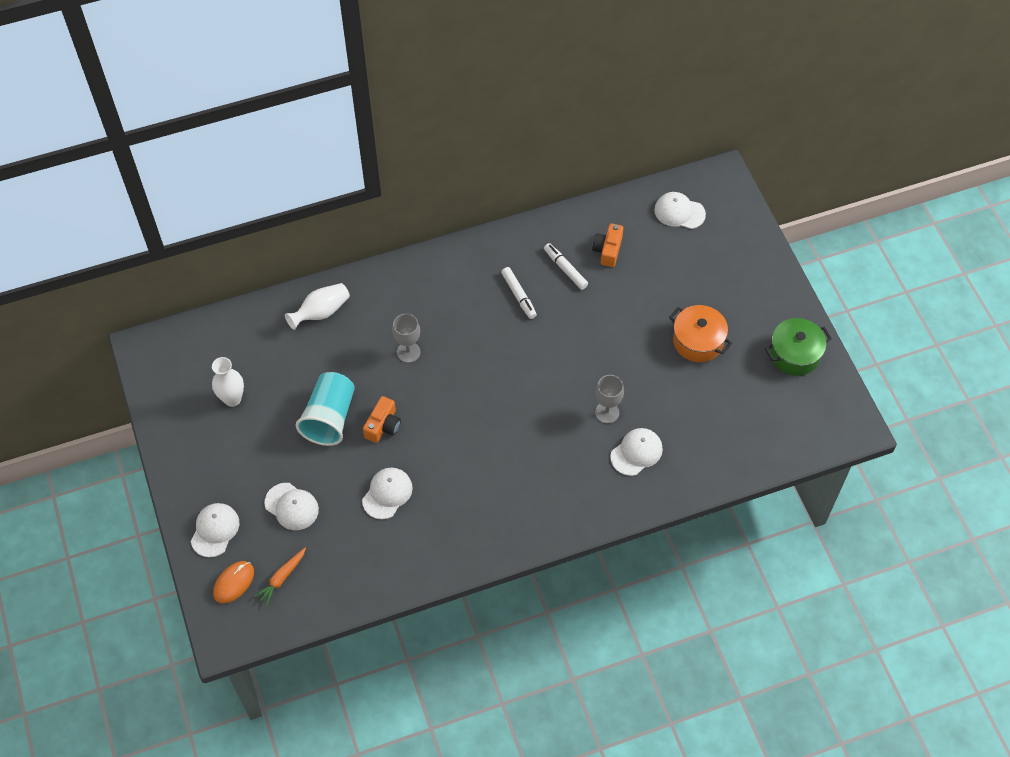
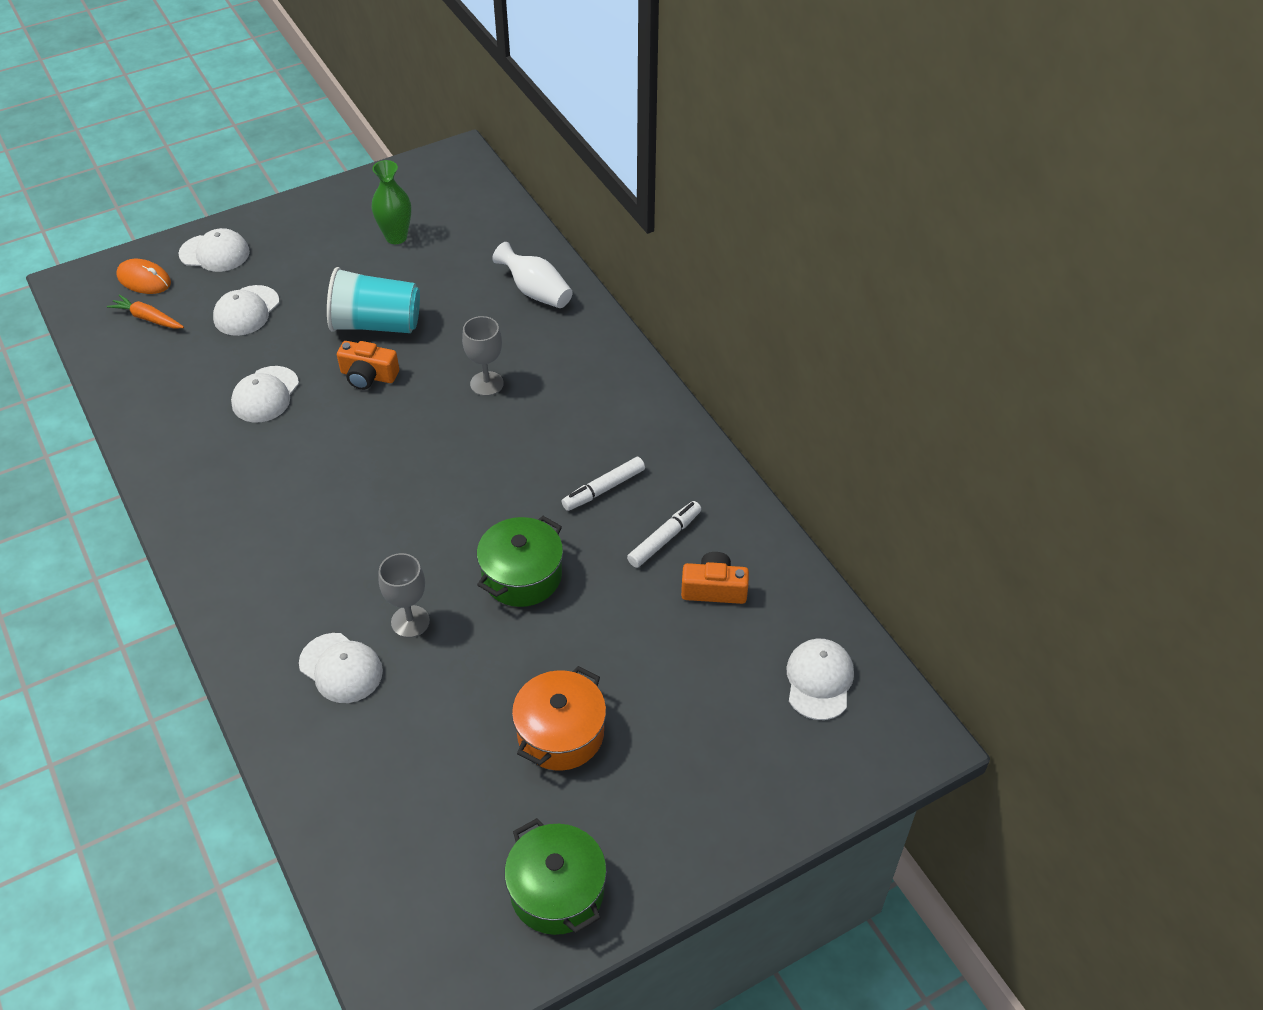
camera: 80 degrees right, 10 degrees down
(232, 399) = (396, 237): white vase -> green vase
(387, 493) = (265, 395): white cap -> white cap turned 90 degrees clockwise
(581, 348) = (522, 575): none -> green pot

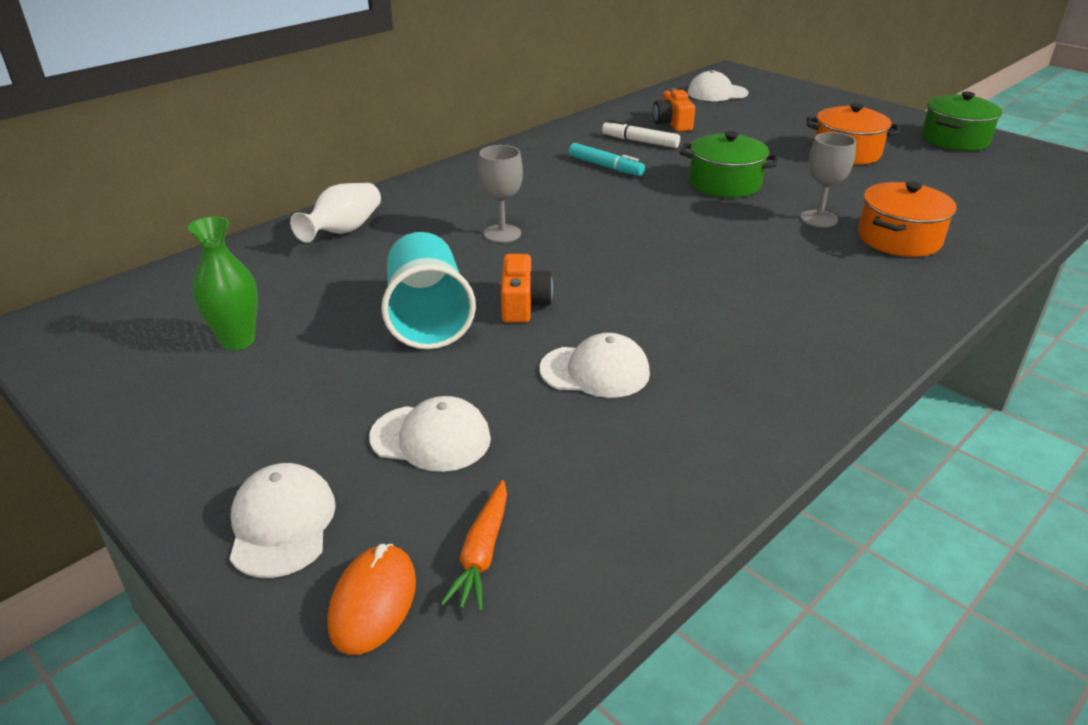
camera: 105 degrees left, 15 degrees down
(341, 668) = (899, 239): white cap -> orange pot
(603, 489) = (605, 166): white marker -> turquoise marker

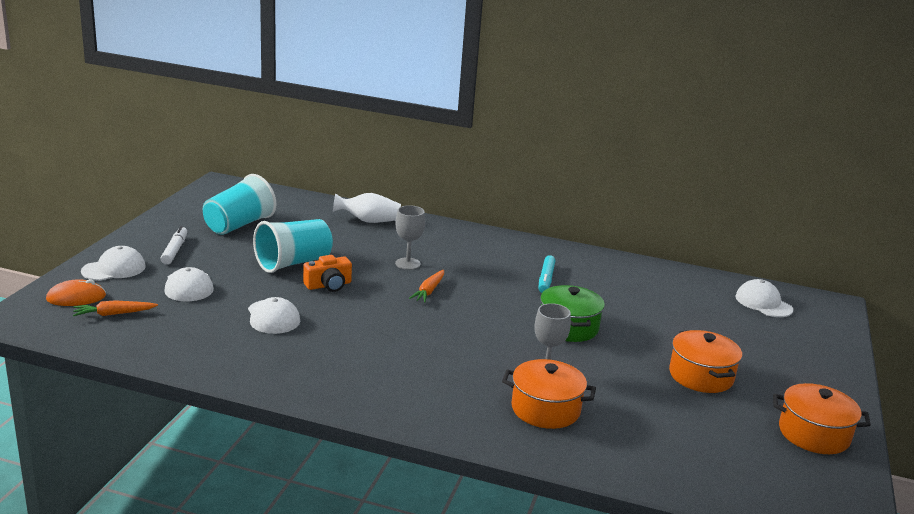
camera: 60 degrees right, 10 degrees down
(238, 341) = (239, 225): green vase -> turquoise cup
(589, 237) = (429, 291): none -> orange carrot
(640, 141) = (608, 285): white marker -> white marker (174, 250)
(672, 123) = (663, 292): orange camera -> none
(954, 140) = (813, 434): green pot -> orange pot

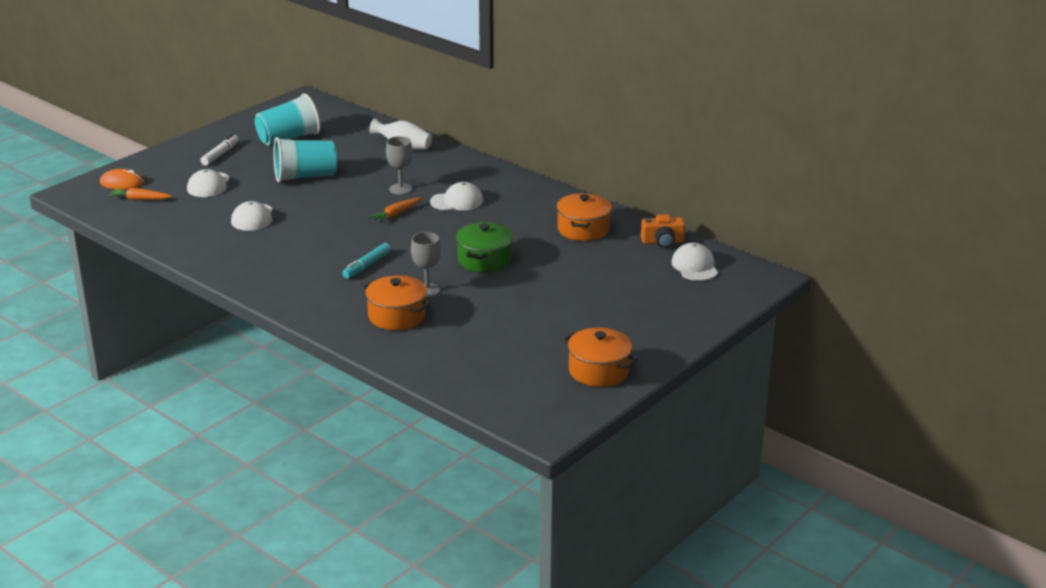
camera: 25 degrees right, 5 degrees up
(114, 269) = (164, 164): white cap -> white cap (457, 201)
(328, 285) = (317, 198): orange camera -> orange camera (662, 242)
(546, 279) = (509, 218): turquoise marker -> turquoise marker (367, 266)
(701, 376) = (555, 314): orange pot -> orange pot (583, 229)

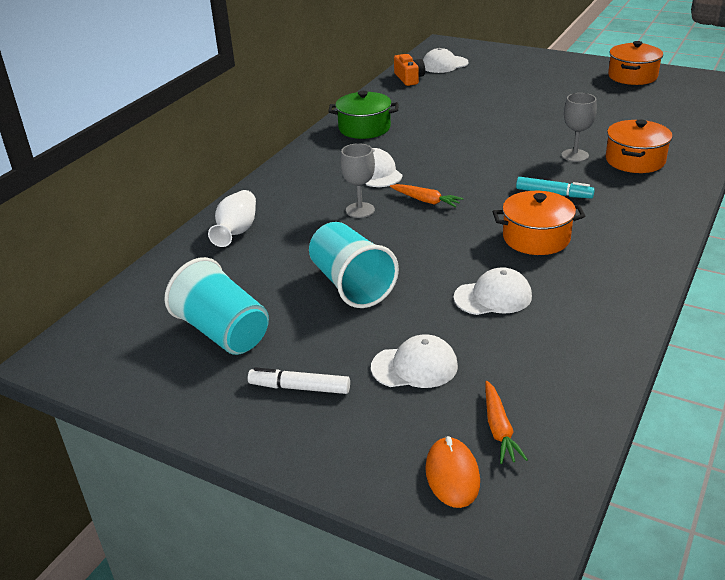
camera: 100 degrees left, 5 degrees up
(484, 260) = (495, 140): green pot -> green pot (364, 128)
(583, 229) = (405, 108): orange pot -> orange pot (536, 238)

